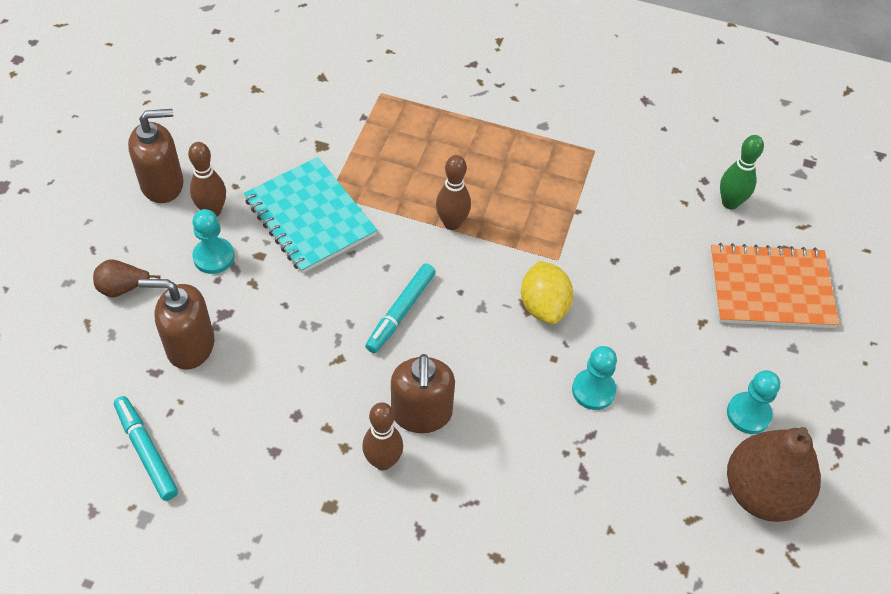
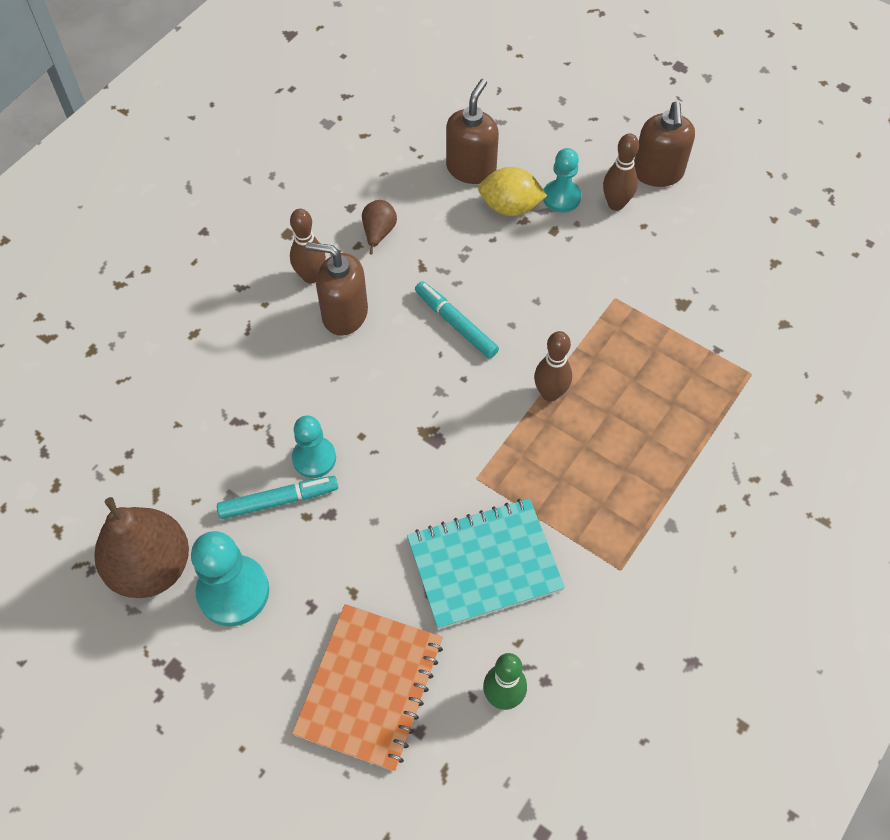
camera: 110 degrees right, 5 degrees up
(123, 288) = (545, 133): brown pear -> brown pear (378, 233)
(146, 451) = (382, 130): turquoise marker -> turquoise marker (279, 501)
(310, 217) = (589, 276): turquoise notebook -> turquoise notebook (484, 564)
(544, 306) = (423, 446): yellow lemon -> yellow lemon (510, 207)
(748, 414) = (233, 591): turquoise pawn -> turquoise pawn, size x1.53

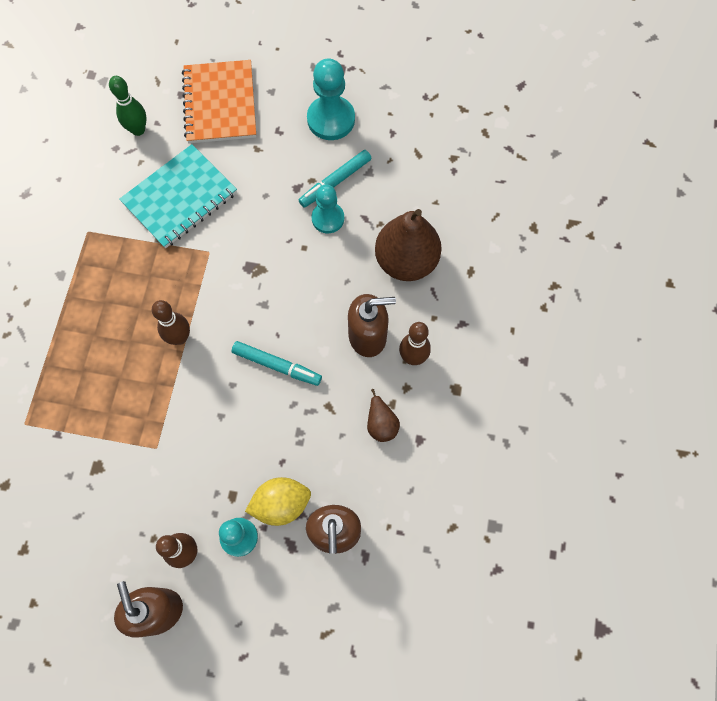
camera: 155 degrees right, 10 degrees up
(151, 567) = (390, 112): brown pear -> brown pear (406, 261)

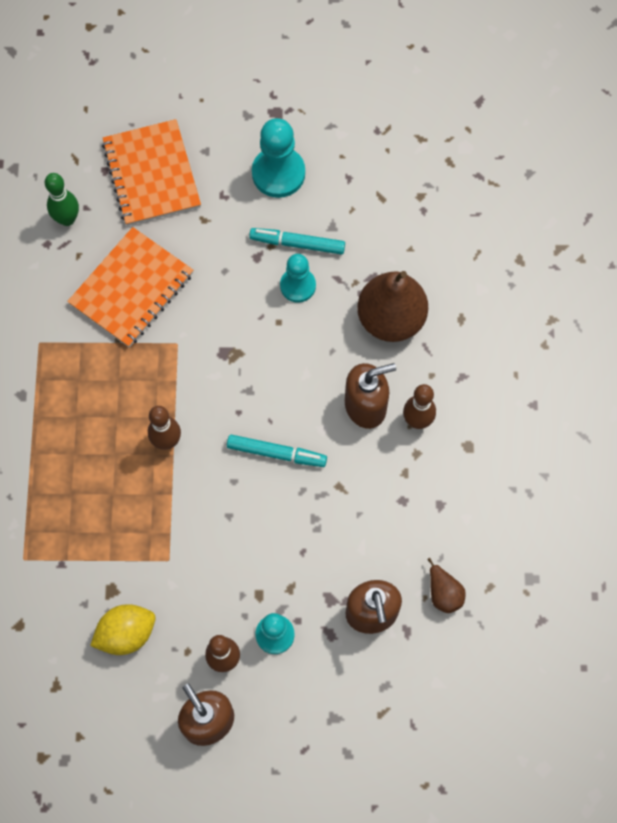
camera: 10 degrees left, 0 degrees up
(180, 198) = (131, 289): turquoise notebook -> orange notebook
(281, 504) = (311, 594): yellow lemon -> yellow lemon (126, 633)
(335, 182) = (297, 243): turquoise marker -> turquoise marker turned 60 degrees clockwise
(381, 423) = (397, 495): brown pear -> brown pear (443, 593)

